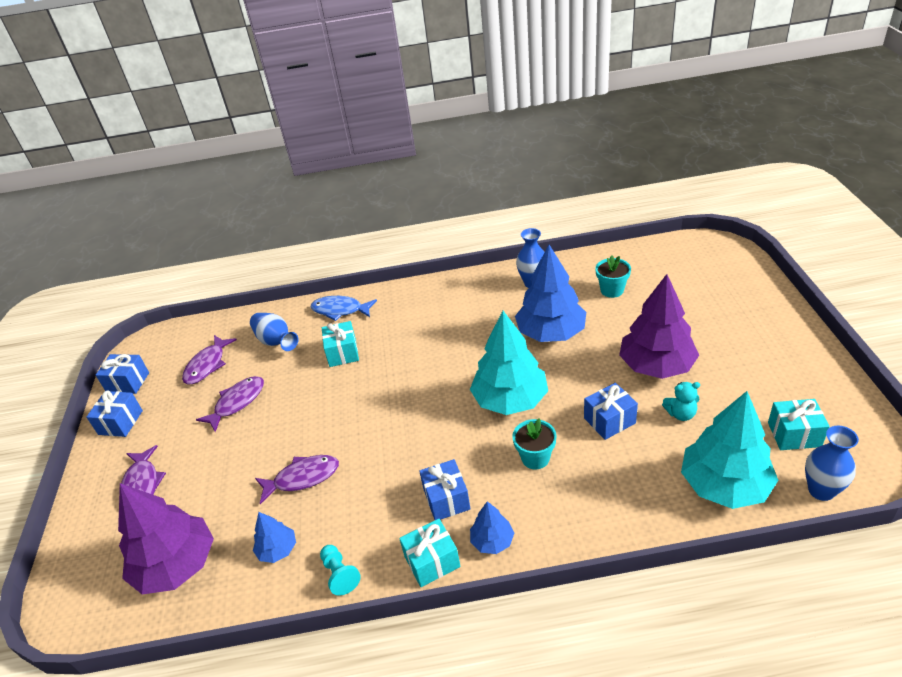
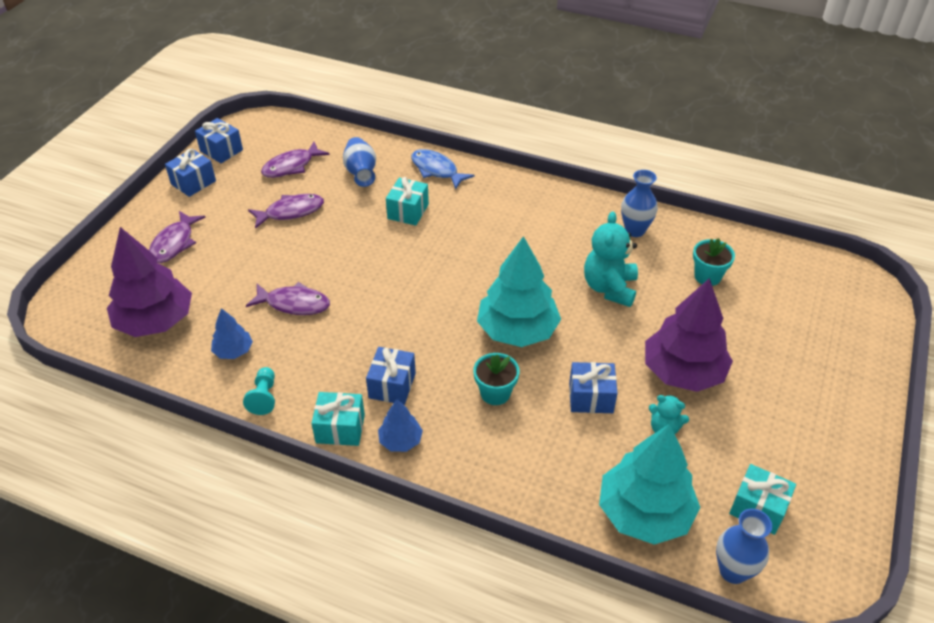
camera: 25 degrees right, 5 degrees up
(551, 333) = (609, 288): blue tree -> turquoise teddy bear

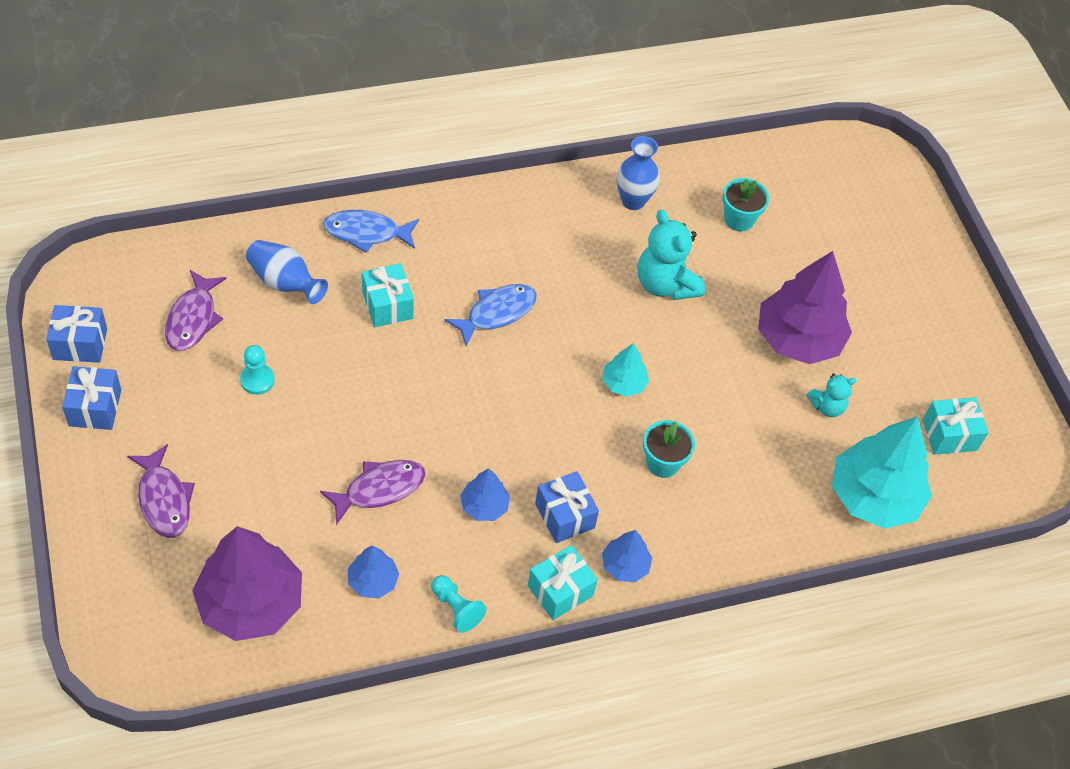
camera: 45 degrees left, 10 degrees up
(291, 212) = (257, 380): purple fish -> turquoise pawn
(346, 349) = (484, 506): none -> blue tree
(472, 248) = (497, 313): none -> blue fish
(517, 330) = (623, 383): turquoise tree -> turquoise tree, size x0.49
(591, 397) = (745, 414): blue gift -> none
(733, 571) = (972, 502): blue vase -> none

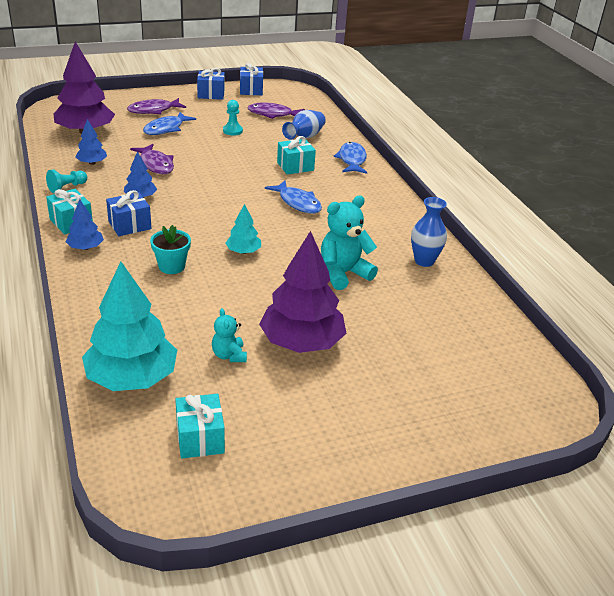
camera: 90 degrees right, 20 degrees down
(244, 478) = (166, 129): none -> blue fish
(739, 219) = (427, 315): turquoise flower pot -> none

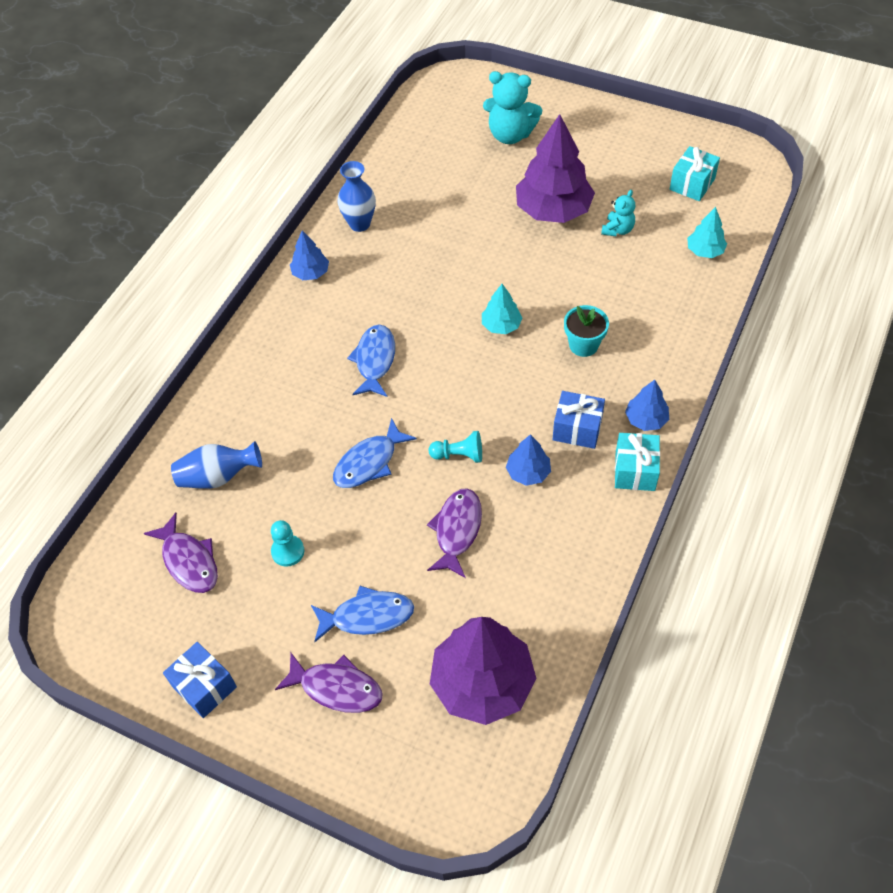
camera: 130 degrees left, 20 degrees up
(67, 187) = (598, 545): turquoise pawn -> turquoise pawn (459, 455)
(92, 163) = (531, 585): blue tree -> blue tree (310, 273)
(132, 378) = (705, 251): turquoise tree -> turquoise tree, size x0.49
(251, 90) = (132, 660): blue gift -> none
(295, 166) = (303, 423): turquoise gift -> none
(343, 273) = (444, 251): turquoise teddy bear -> turquoise teddy bear (510, 135)
(352, 160) = (227, 395): blue fish -> blue fish (369, 462)

